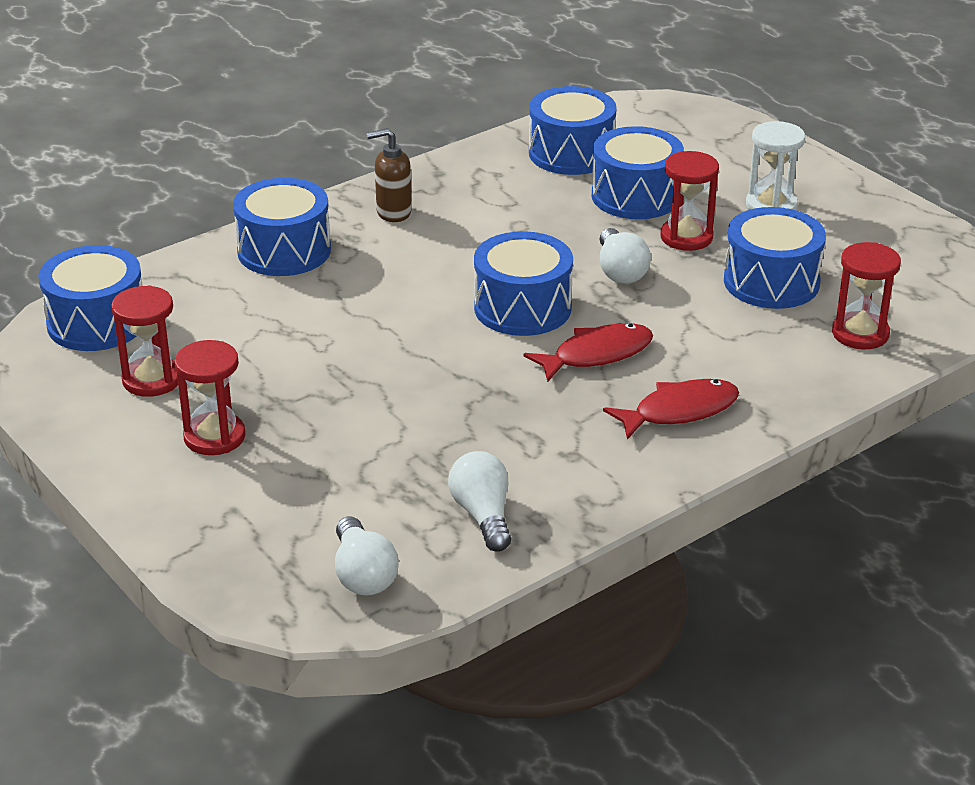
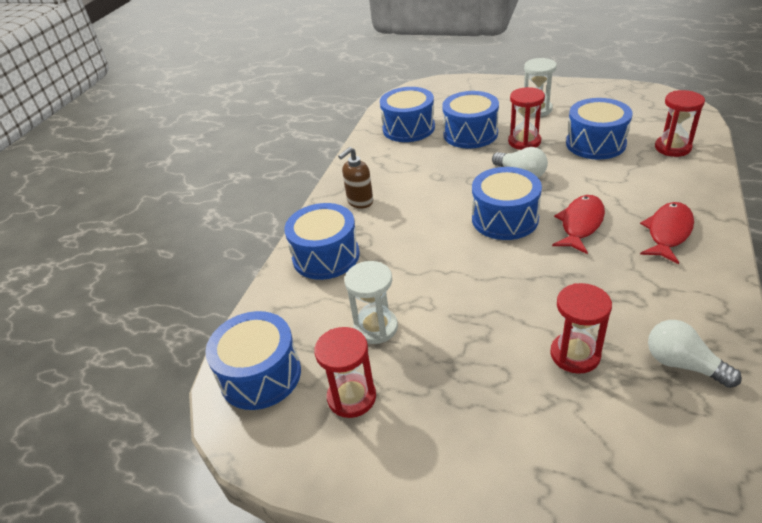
camera: 30 degrees left, 5 degrees up
(214, 437) = (450, 416): red hourglass -> red hourglass (575, 354)
(245, 338) = (376, 327): none -> white hourglass
(363, 574) = (689, 464): white light bulb -> none

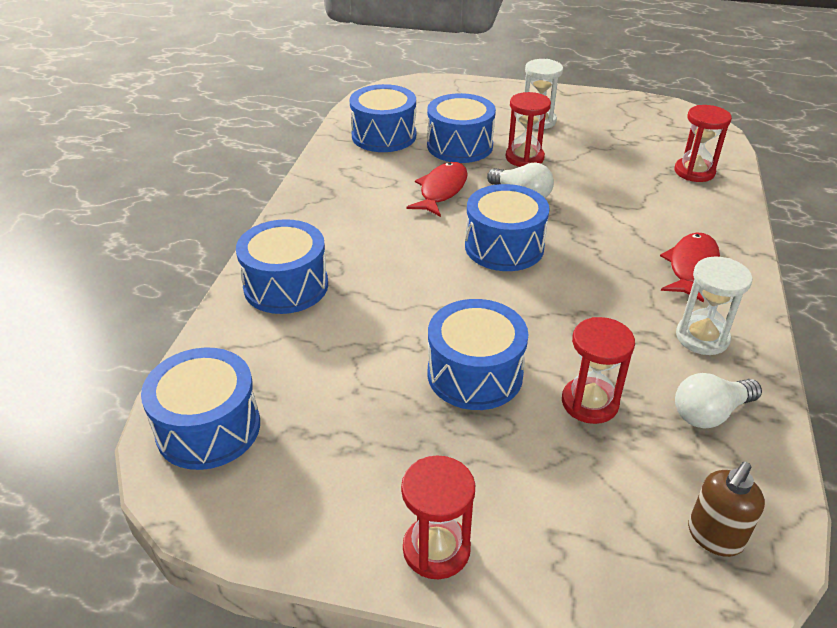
camera: 10 degrees left, 0 degrees up
(351, 397) = (325, 453): red hourglass -> red hourglass (436, 549)
(360, 202) = (326, 222): brown soap dispenser -> brown soap dispenser (714, 537)
(376, 327) = (352, 371): white hourglass -> white hourglass (702, 337)
(580, 224) = (592, 255): red fish -> red fish (441, 190)
(595, 143) = (607, 163): blue drum -> blue drum (475, 374)
(683, 364) = (710, 413): white light bulb -> white light bulb turned 60 degrees counterclockwise

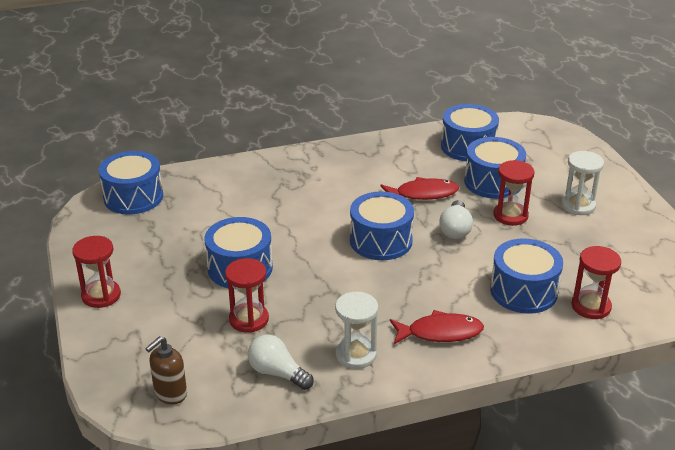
camera: 60 degrees right, 5 degrees down
(286, 286) = (262, 175): blue drum -> blue drum (523, 291)
(714, 537) = (170, 394): brown soap dispenser -> brown soap dispenser turned 60 degrees counterclockwise

